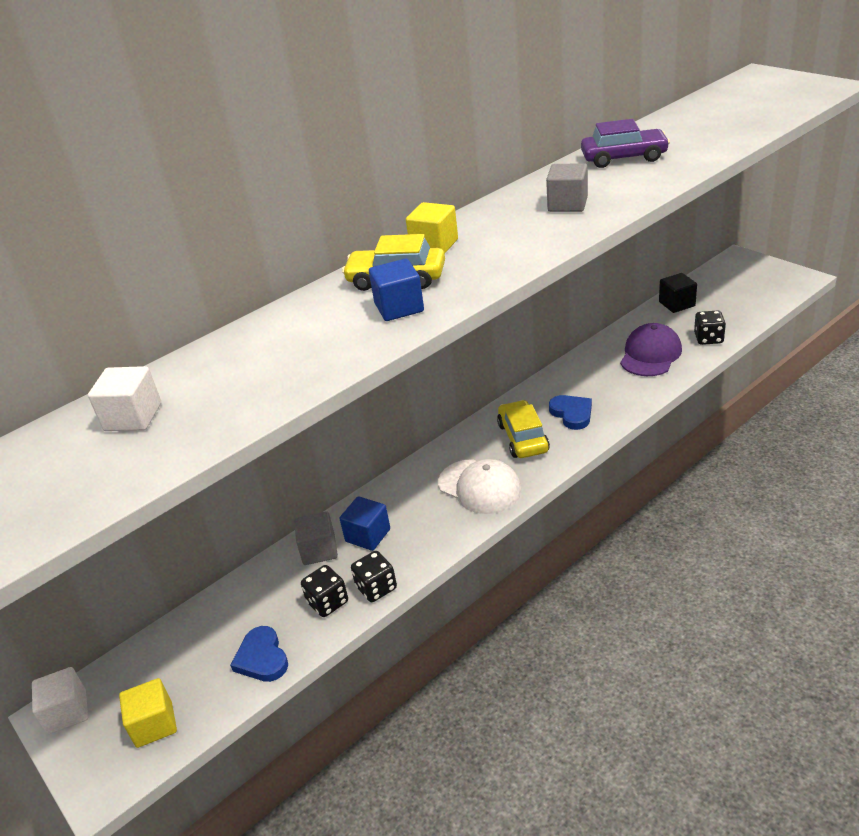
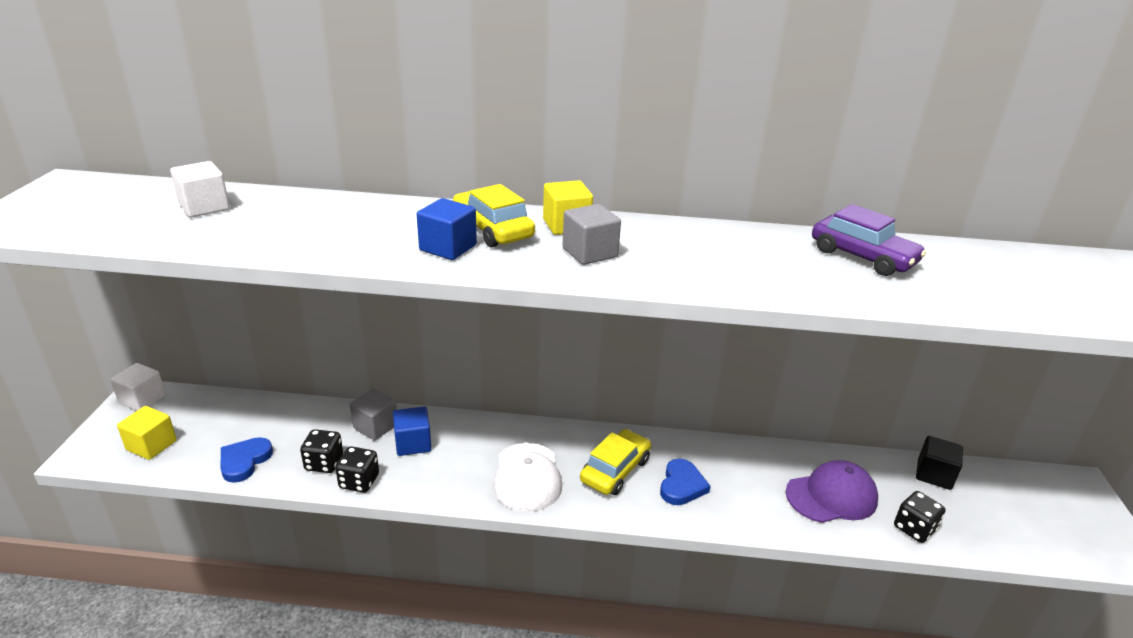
camera: 40 degrees right, 5 degrees down
(567, 204) = (725, 260): grey cube -> grey cube (590, 253)

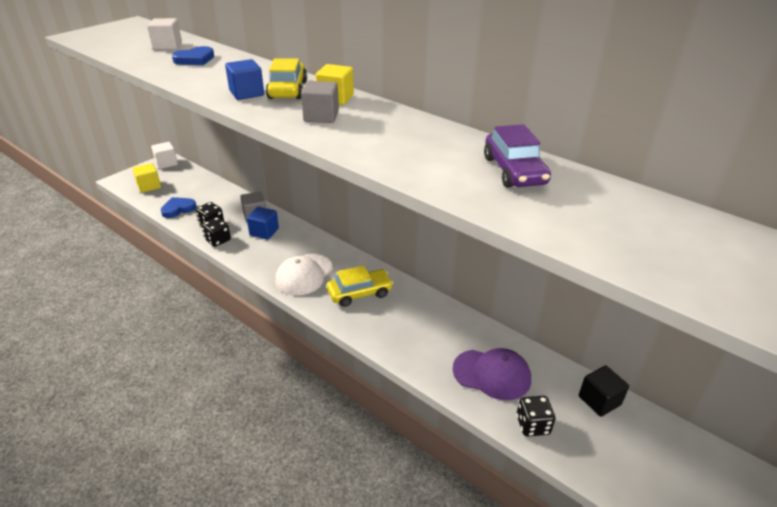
camera: 35 degrees right, 5 degrees up
(682, 485) = (392, 320): blue heart -> blue heart (195, 59)

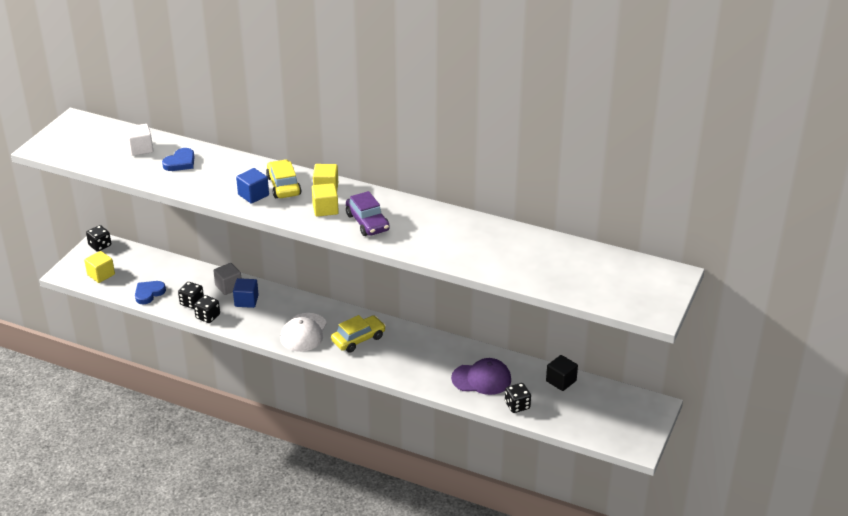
camera: 15 degrees left, 0 degrees up
(166, 163) = (100, 245): white cube -> black dice
(321, 116) = (325, 209): grey cube -> yellow cube
(514, 171) = (476, 235): purple car -> purple car (367, 222)

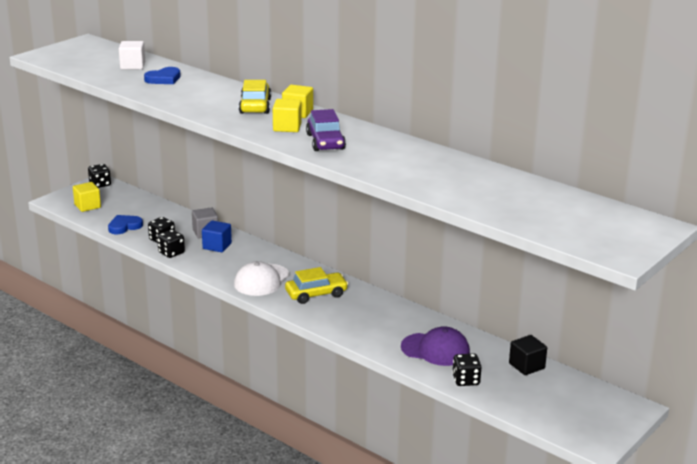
camera: 15 degrees right, 10 degrees down
(253, 195) = (220, 109): blue cube -> none

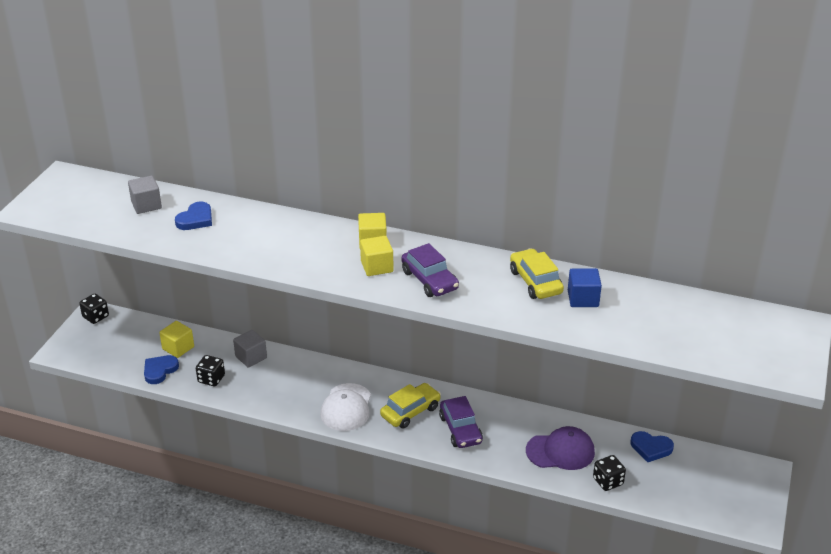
camera: 20 degrees left, 10 degrees up
(87, 206) = (101, 351): yellow cube -> yellow cube (178, 348)
(132, 66) = (146, 205): white cube -> grey cube
(171, 253) = (232, 395): black dice -> none
(217, 246) = (274, 373): blue cube -> blue cube (583, 299)
(255, 106) = (322, 241): yellow car -> yellow car (535, 282)
(352, 315) = (460, 429): none -> purple car
(526, 366) = (651, 448): black cube -> blue heart

